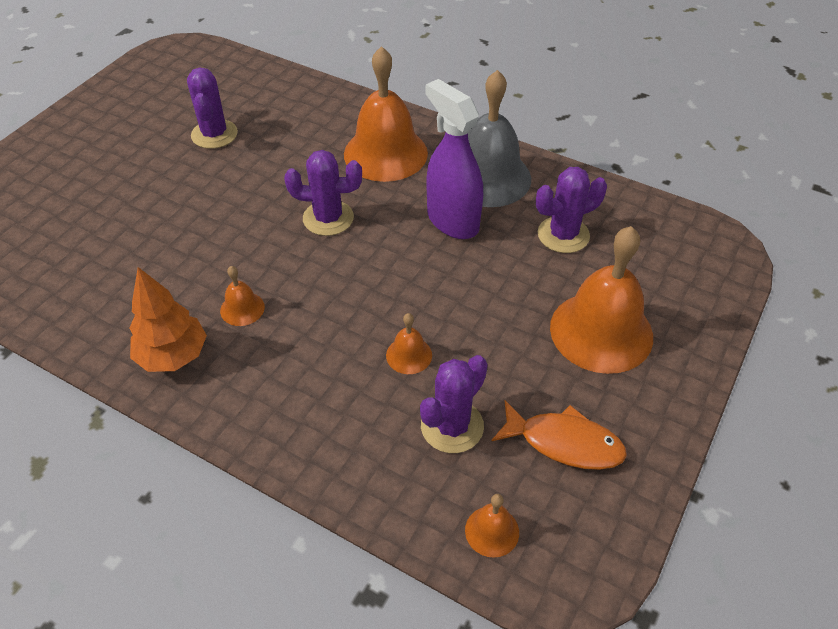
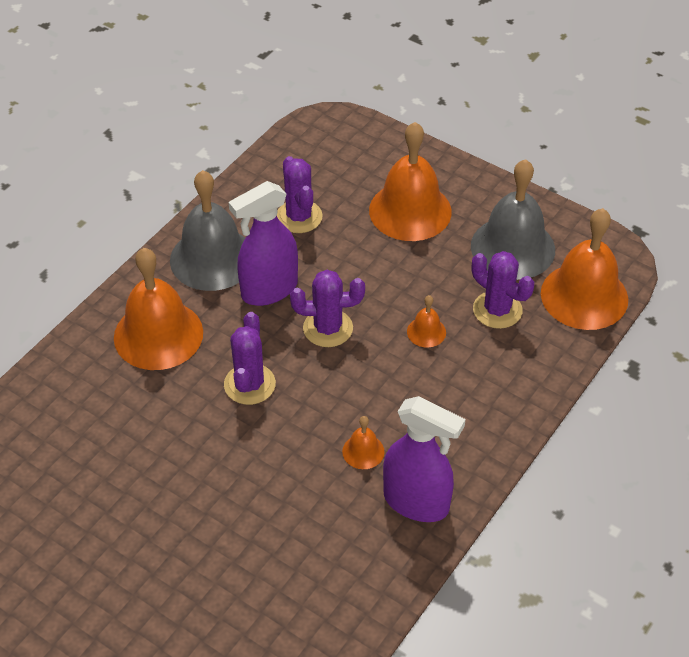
camera: 85 degrees left, 0 degrees up
(173, 356) = (416, 502): orange tree -> purple spray bottle
(214, 134) = (88, 490): purple cactus -> purple cactus (328, 328)
(492, 531) = (584, 296): orange bell -> orange bell, size x2.27
(564, 443) = (513, 247): orange fish -> grey bell

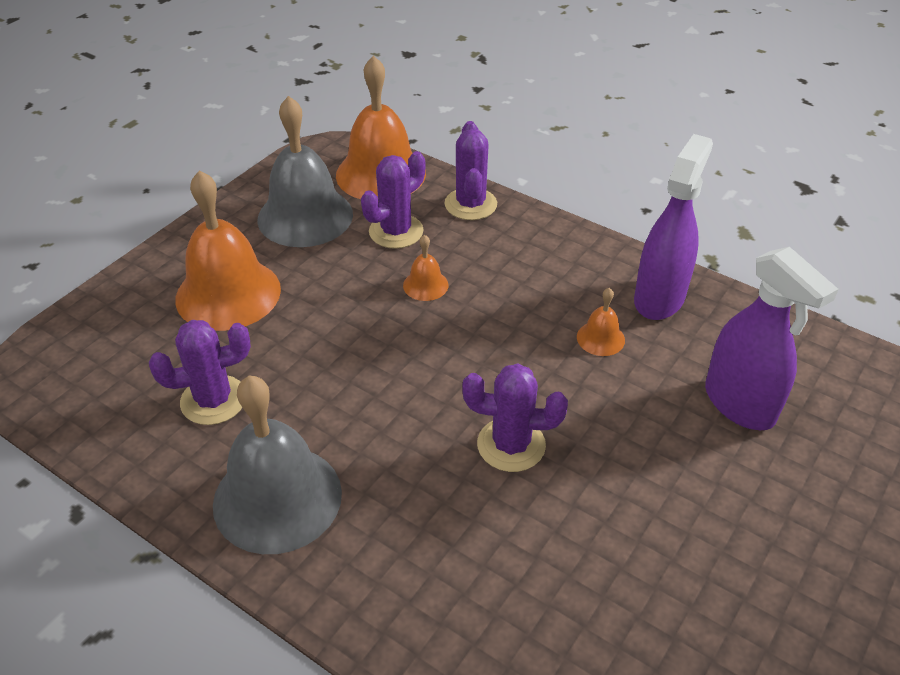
camera: 90 degrees left, 5 degrees down
(158, 334) = (423, 558): orange bell -> none
(269, 290) = (347, 429): purple spray bottle -> purple spray bottle (740, 404)
(328, 328) = (417, 369): purple cactus -> purple cactus (470, 204)

